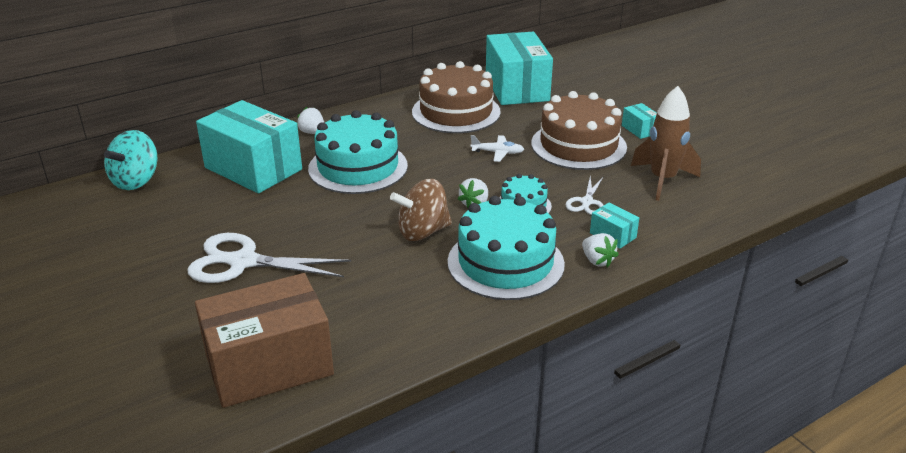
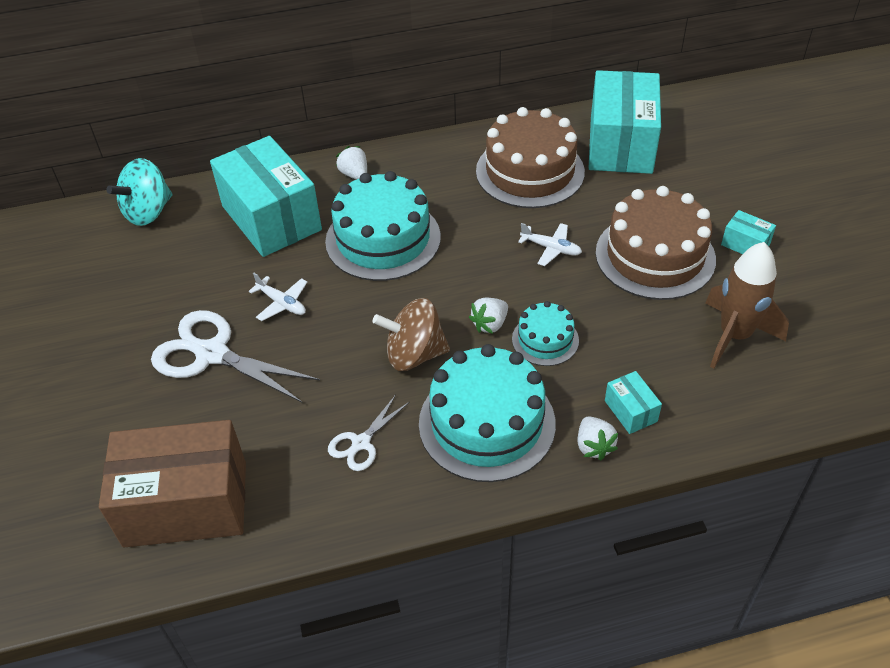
camera: 20 degrees right, 15 degrees up
(291, 219) = (282, 303): none -> white plane
(587, 202) = (623, 351): white scissors -> white scissors (361, 443)
(639, 129) = (745, 244): turquoise box -> turquoise box turned 45 degrees counterclockwise

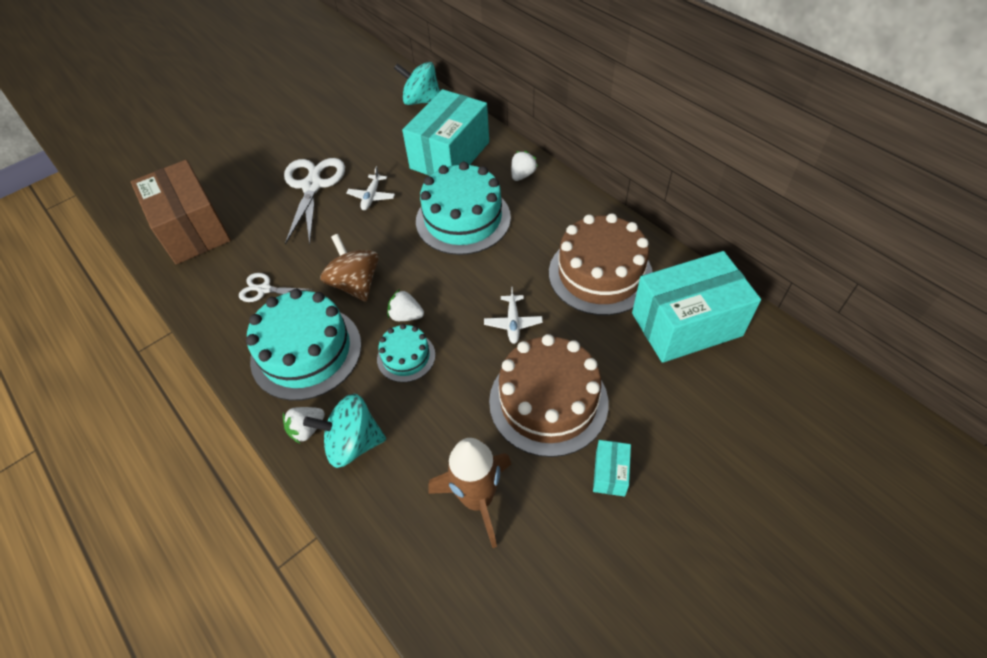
camera: 65 degrees right, 5 degrees up
(630, 411) = (353, 443): turquoise box -> turquoise spinning top

